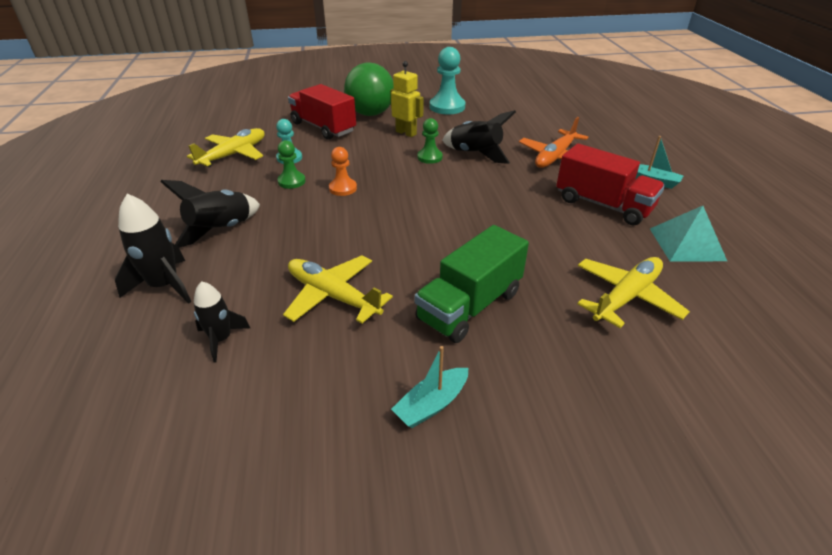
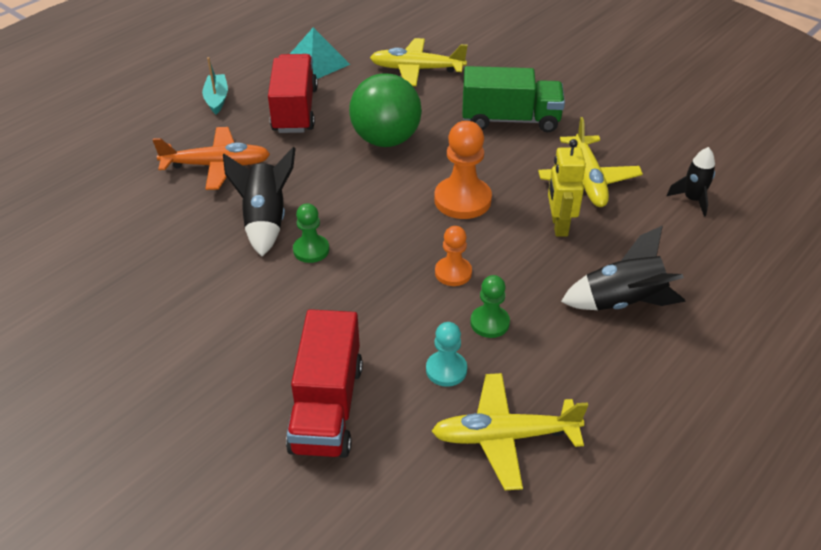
camera: 130 degrees left, 5 degrees up
(164, 286) = (712, 271): black rocket -> none
(370, 114) = (226, 388): green ball -> green ball (386, 140)
(399, 223) = (462, 200): none -> orange pawn
(406, 133) = (261, 308): yellow robot -> yellow robot (559, 226)
(431, 404) = (601, 99): turquoise boat -> none
(447, 107) = (126, 319): turquoise pawn -> none

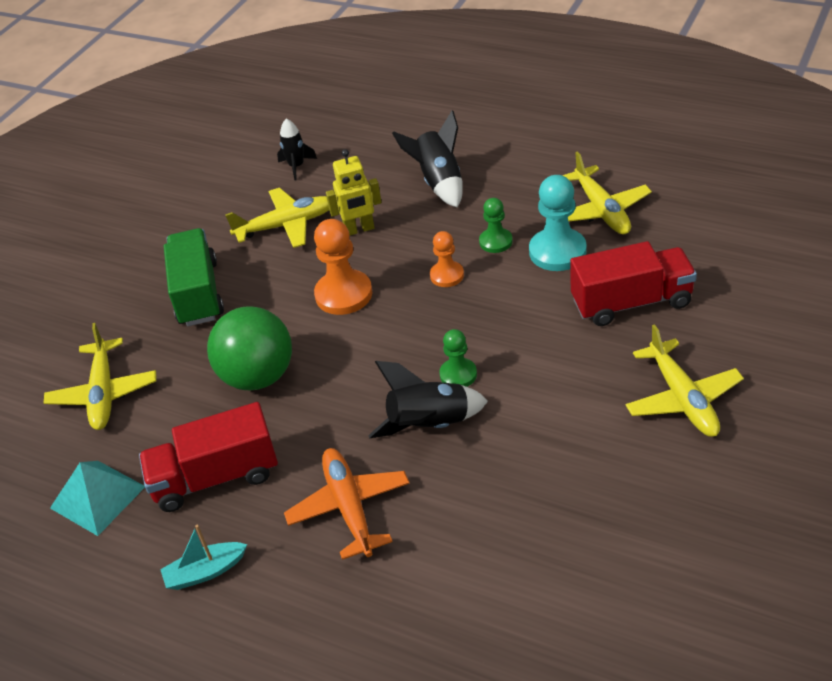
camera: 100 degrees left, 0 degrees up
(169, 398) = (682, 398): none -> yellow plane
(446, 370) = (557, 252): turquoise pawn -> turquoise pawn, size x1.69

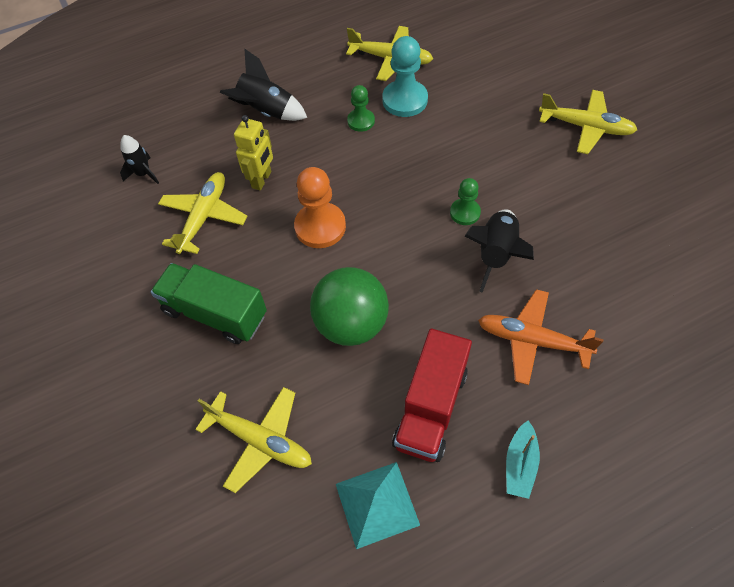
camera: 55 degrees left, 15 degrees up
(447, 275) = (365, 163): orange pawn -> none
(631, 302) = (486, 98): red truck -> none

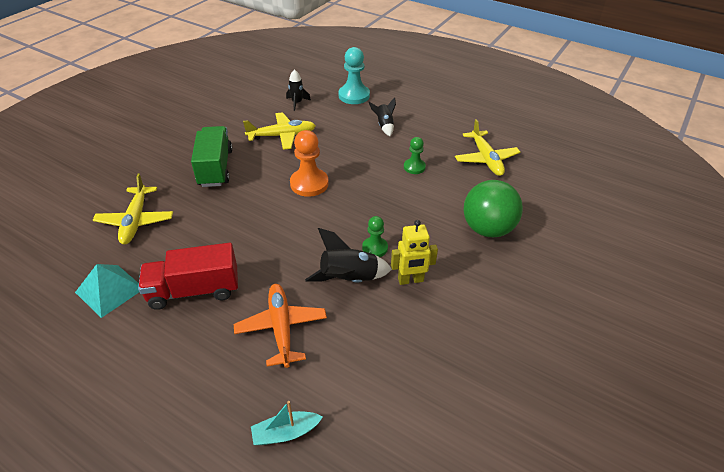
camera: 55 degrees right, 15 degrees down
(262, 180) = (328, 146): yellow robot -> yellow robot (410, 280)
(266, 112) = (384, 126): black rocket -> black rocket, size x0.64
(351, 324) = (240, 227): green ball -> green ball (487, 229)
(405, 100) = (453, 180): turquoise pawn -> turquoise pawn (354, 96)
(520, 464) = (168, 357): turquoise boat -> turquoise boat (286, 432)
(585, 127) = (527, 290): yellow plane -> none

